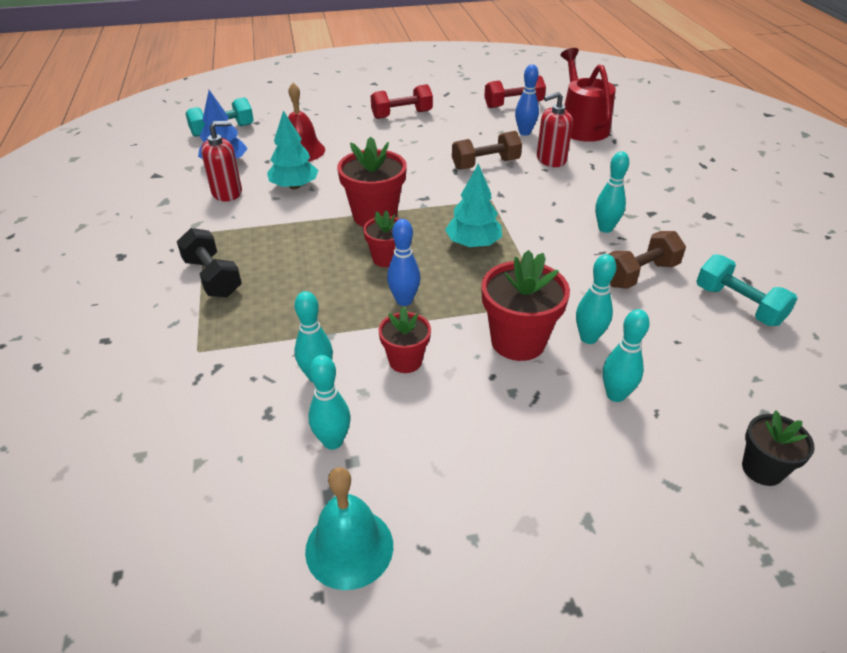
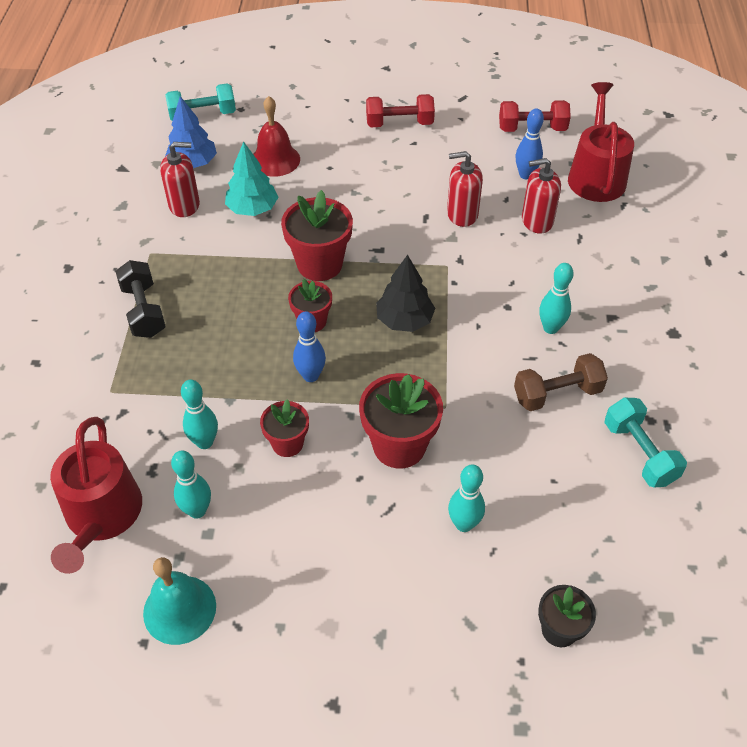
camera: 15 degrees right, 10 degrees up
(223, 470) = (102, 516): none -> red watering can
(473, 244) = (404, 320): turquoise tree -> black tree
(485, 164) = (462, 214): brown dumbbell -> red soap dispenser
(588, 338) = (468, 457): turquoise bowling pin -> none

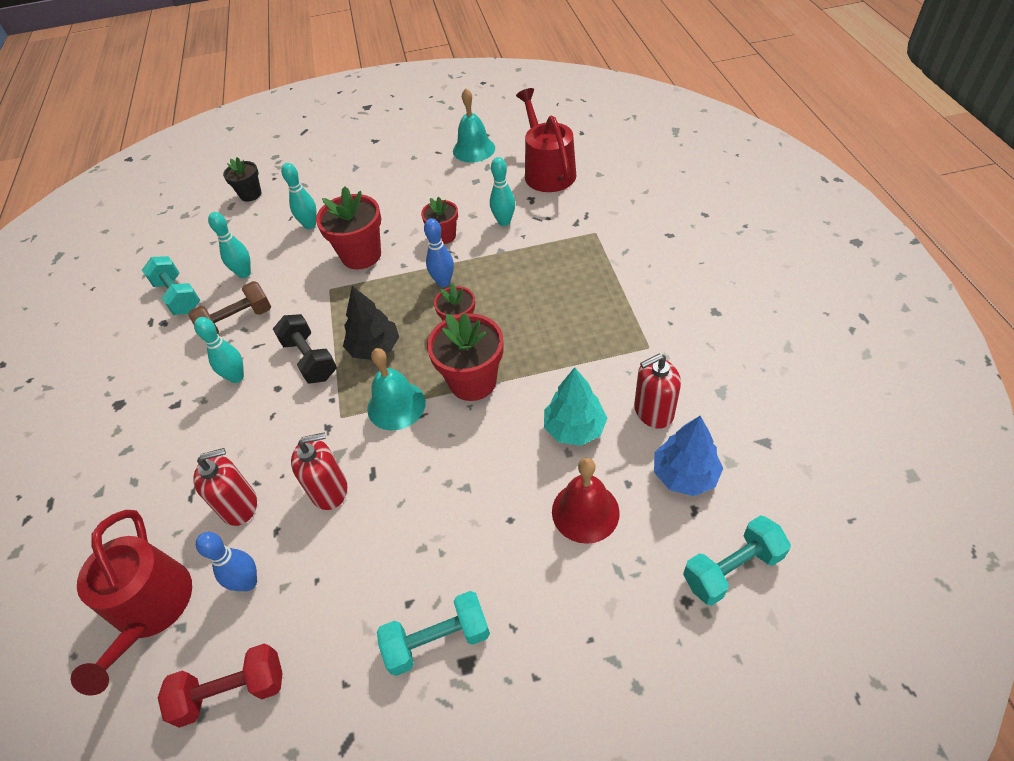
camera: 170 degrees right, 0 degrees up
(144, 311) = (613, 293): black dumbbell -> black dumbbell (309, 359)
(197, 511) = (488, 188): turquoise bowling pin -> turquoise bowling pin (244, 273)
(394, 262) = (396, 405): none -> turquoise bell
(399, 124) = (437, 640): red dumbbell -> turquoise dumbbell

